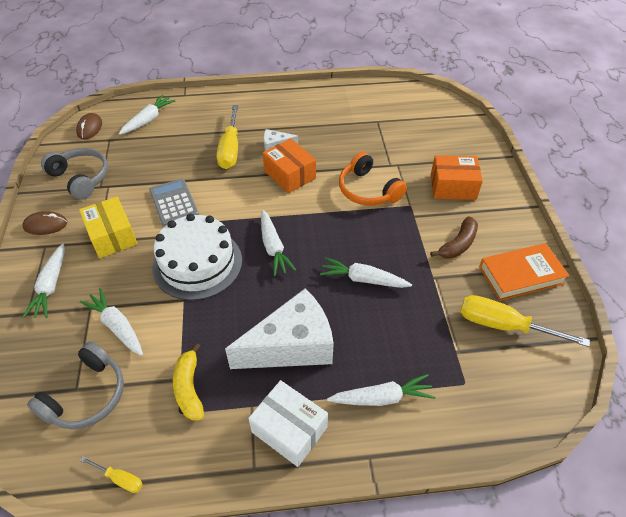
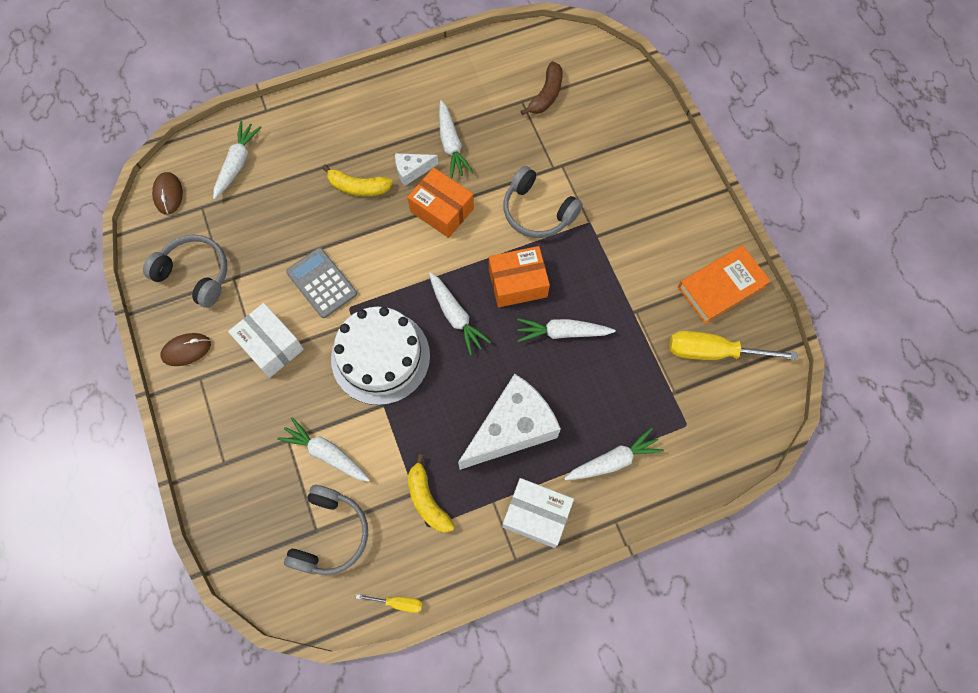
camera: 15 degrees left, 20 degrees up
(51, 286) = (232, 425): white carrot -> white carrot (451, 144)
(112, 236) = (270, 345): yellow box -> white box
(230, 149) = (358, 187): yellow screwdriver -> yellow banana
(368, 190) = (537, 211): orange headphones -> grey headphones
(453, 187) = (631, 184): orange box -> orange box (517, 283)
(458, 244) = (651, 263): brown banana -> brown banana (546, 95)

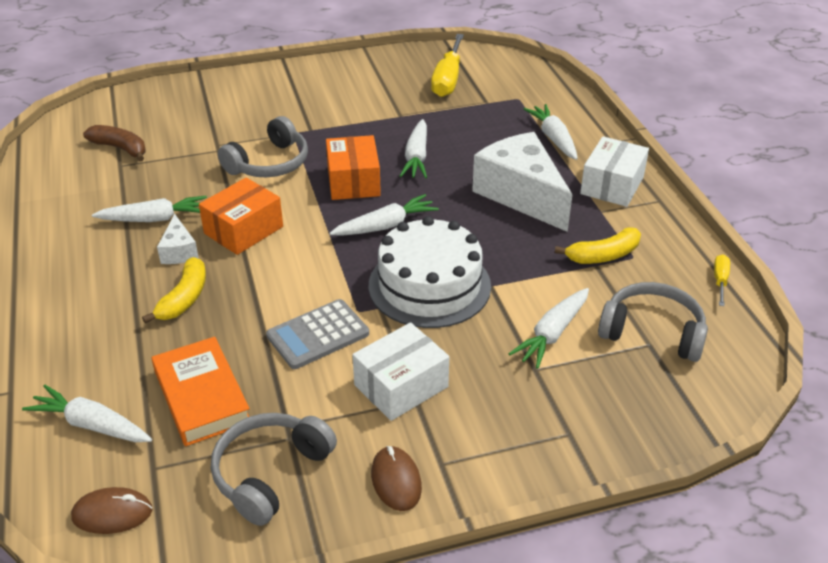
camera: 85 degrees left, 30 degrees down
(721, 286) = (383, 70): orange book -> orange book (201, 396)

